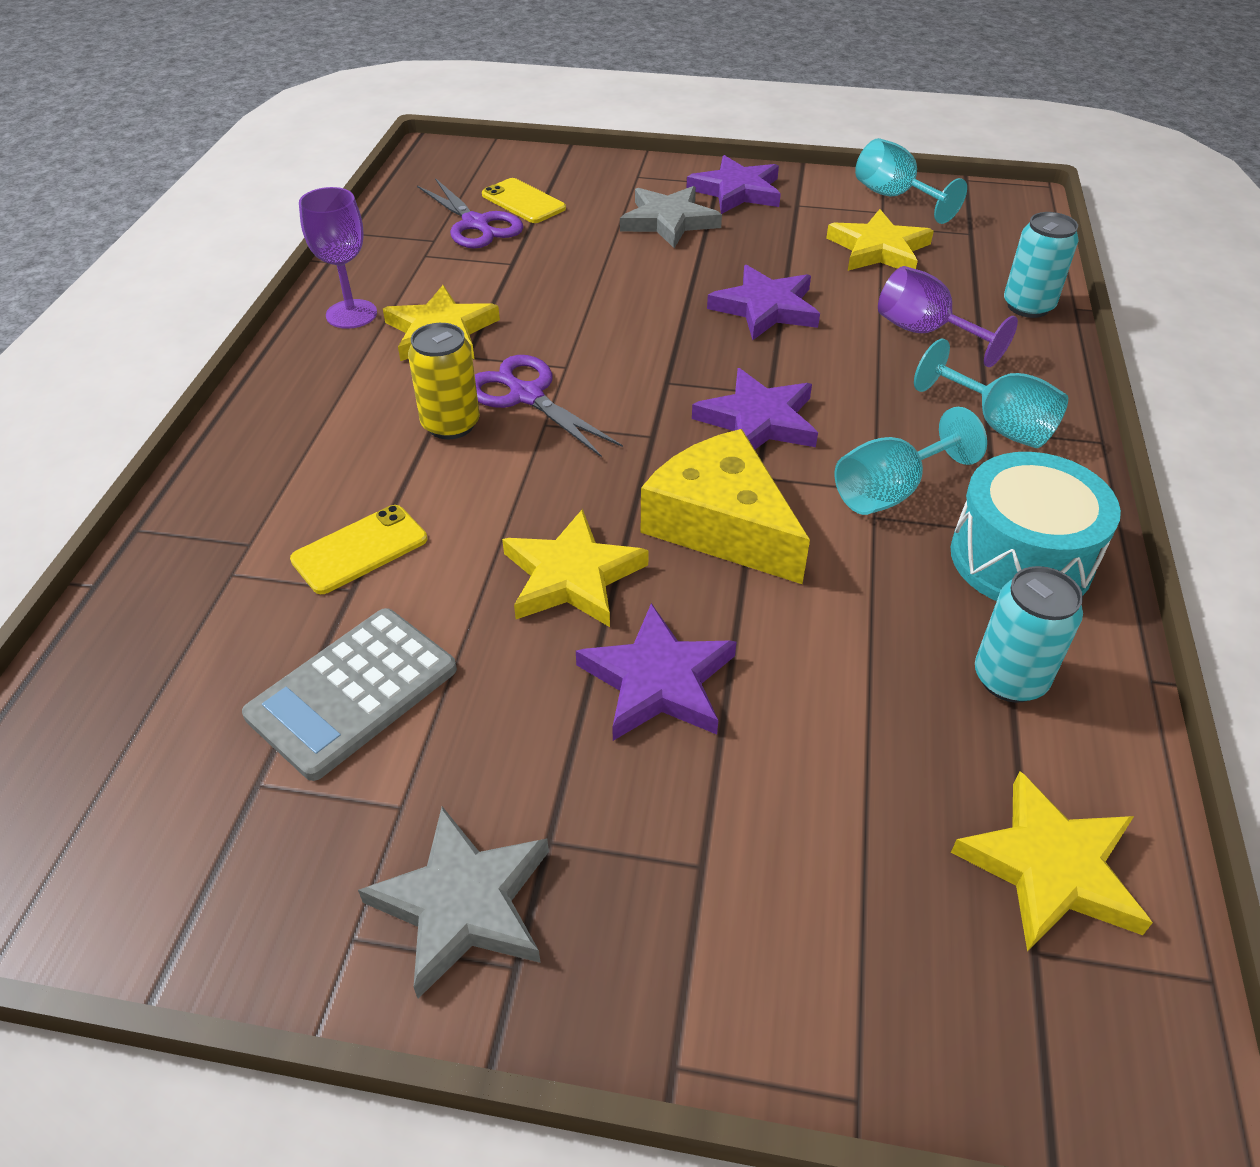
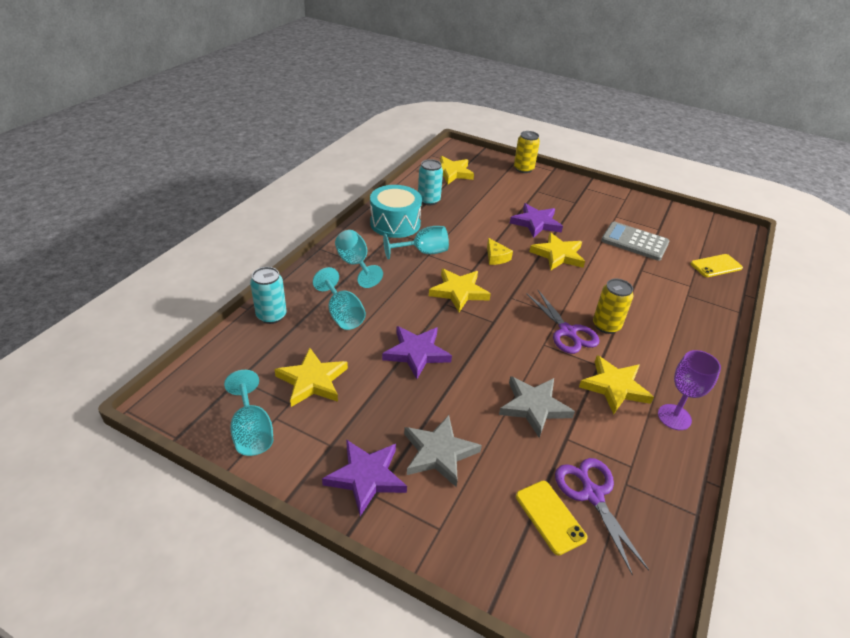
camera: 165 degrees left, 5 degrees down
(352, 692) = (634, 242): grey calculator -> grey calculator turned 120 degrees counterclockwise
(360, 549) = (641, 282): yellow phone -> yellow phone (716, 266)
(463, 904) = (598, 198): grey star -> grey star (534, 407)
(721, 525) = (496, 257): yellow cheese -> yellow cheese, size x0.46
(758, 420) = (459, 292): purple star -> yellow star
(801, 1023) = (523, 169): none -> yellow can
(925, 333) = (342, 314): purple goblet -> turquoise goblet

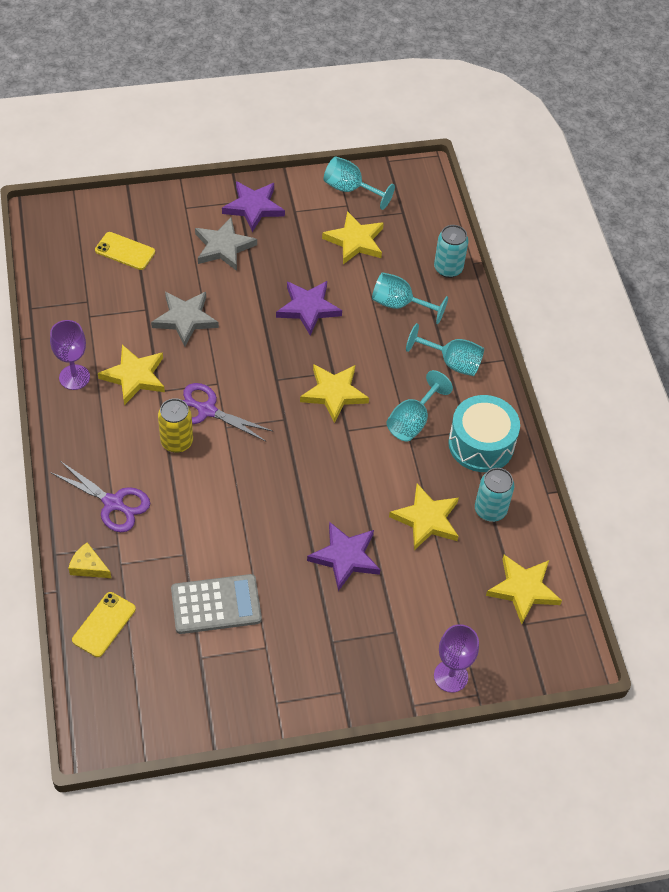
camera: 140 degrees right, 15 degrees up
(496, 257) = (340, 465): yellow cheese -> yellow cheese (88, 566)
(523, 169) = (450, 676): yellow can -> purple goblet
(558, 255) = (283, 515): yellow star -> yellow star (426, 519)
(592, 494) = (106, 280): purple scissors -> purple scissors (113, 503)

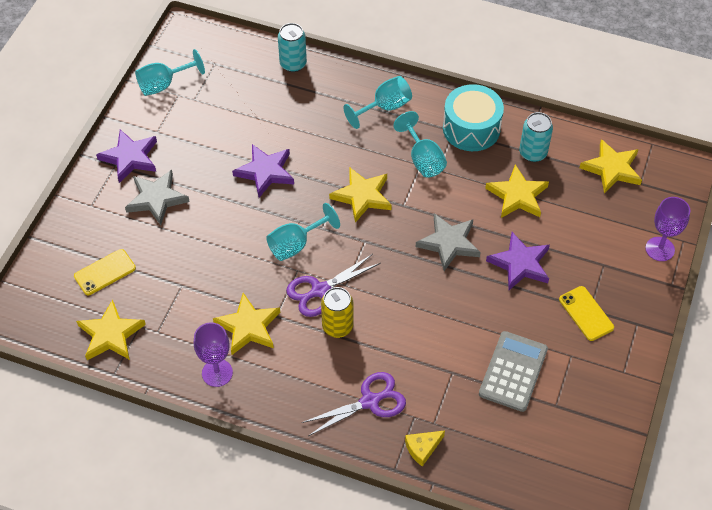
camera: 55 degrees left, 0 degrees up
(104, 624) = (486, 461): yellow phone -> yellow phone (586, 313)
(185, 319) = (213, 262): grey star -> grey star (449, 243)
(355, 241) = (220, 108): yellow star -> yellow star (111, 334)
(399, 304) = (306, 111): turquoise goblet -> turquoise goblet (296, 244)

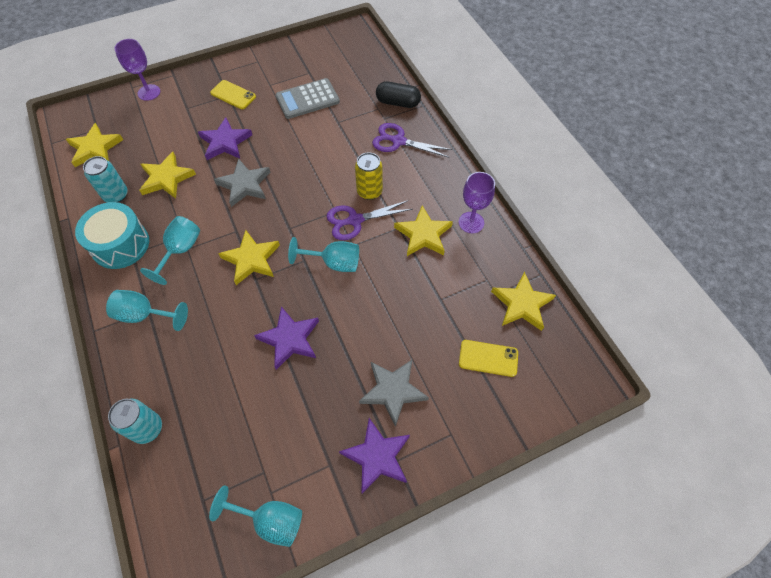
camera: 135 degrees left, 5 degrees up
(319, 291) = (355, 220): purple scissors -> purple scissors turned 150 degrees clockwise
(422, 448) = (398, 103): yellow cheese -> black capsule
(586, 313) = (233, 95): yellow phone -> yellow phone turned 75 degrees counterclockwise

